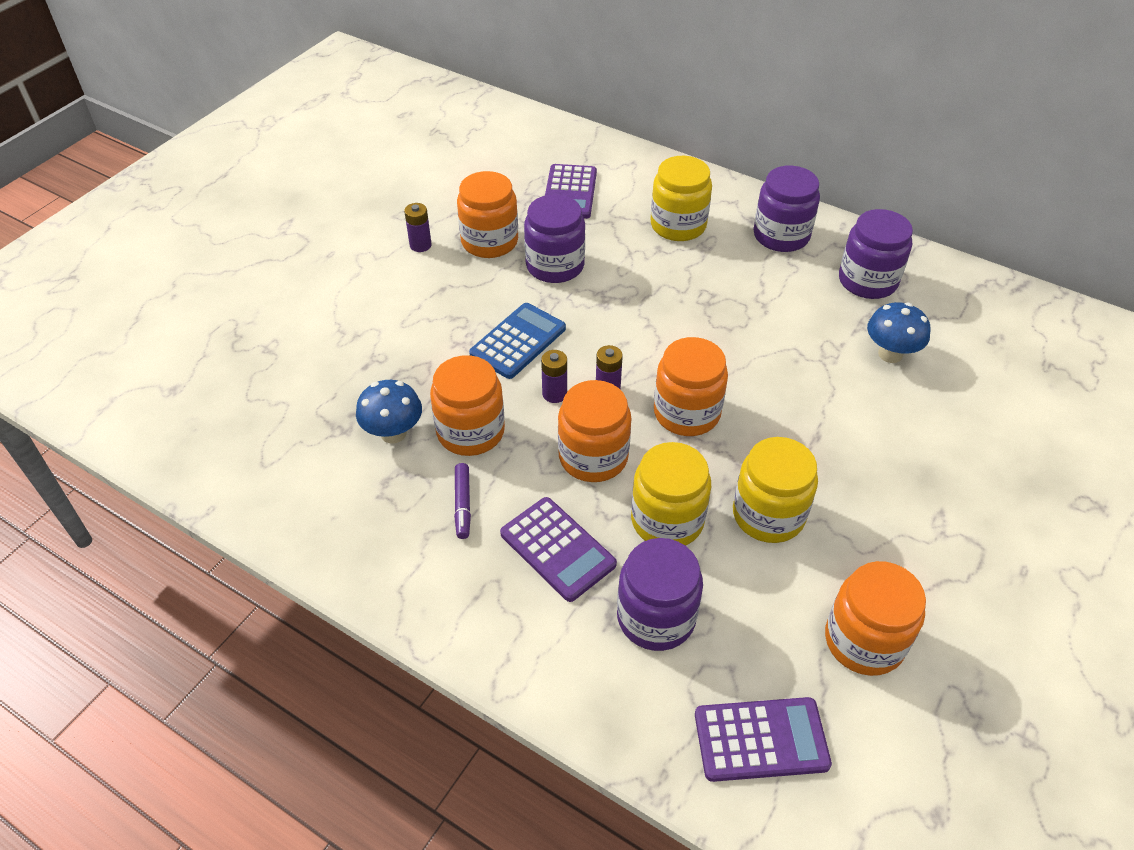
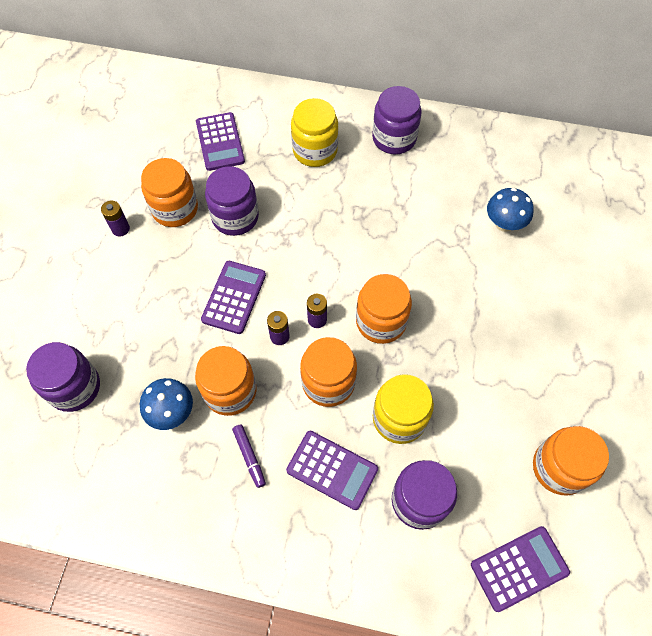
camera: 20 degrees left, 15 degrees up
(518, 341) = (234, 297): blue calculator -> purple calculator
(768, 515) = (466, 389): yellow jar -> none
(867, 281) = (468, 162): purple jar -> purple jar (74, 387)

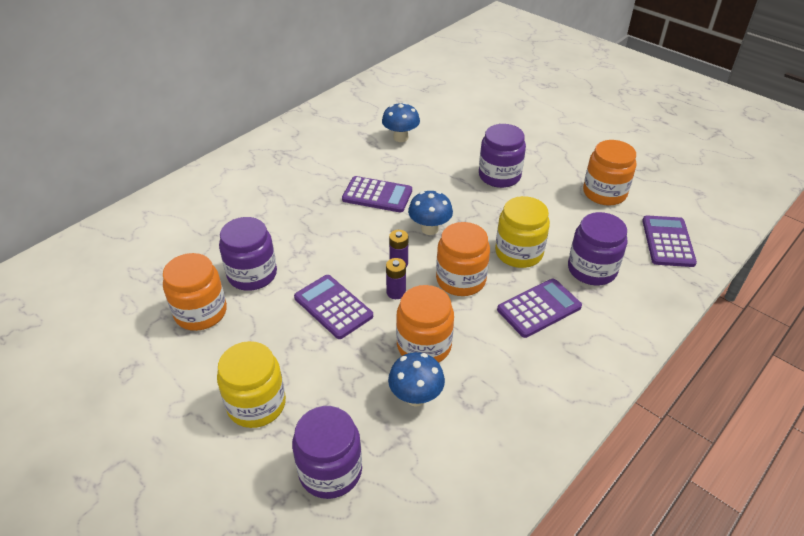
camera: 60 degrees left, 20 degrees down
(120, 229) = (180, 363): purple battery -> none
(220, 142) = (162, 253): purple calculator -> purple calculator (377, 195)
(249, 457) = (495, 357): purple marker -> none
(315, 150) = (237, 201): yellow jar -> yellow jar (256, 404)
(381, 321) = (429, 229): orange jar -> blue mushroom
(394, 138) = (274, 156): purple jar -> purple jar (499, 176)

